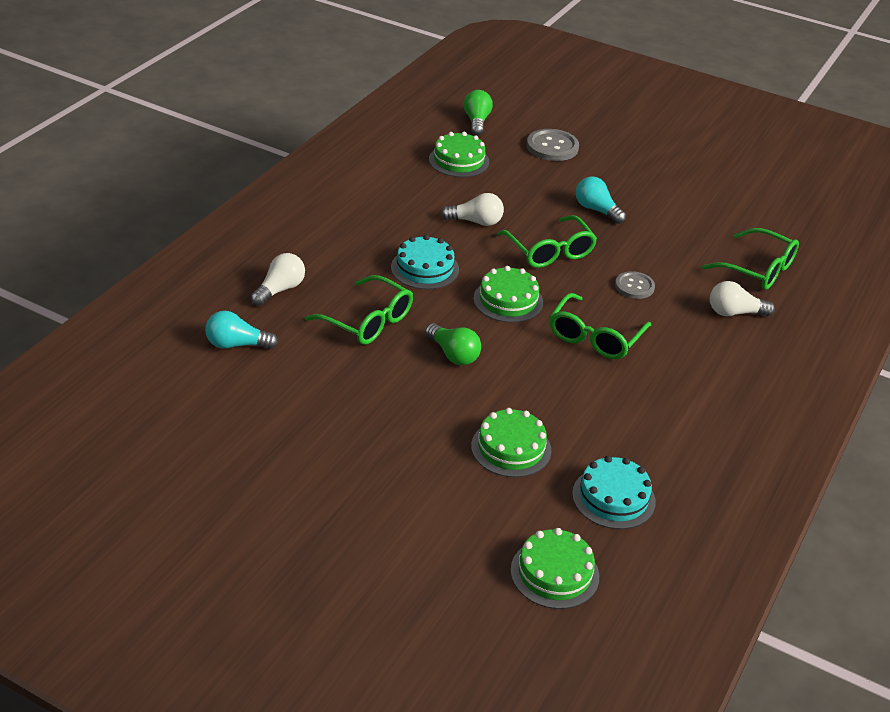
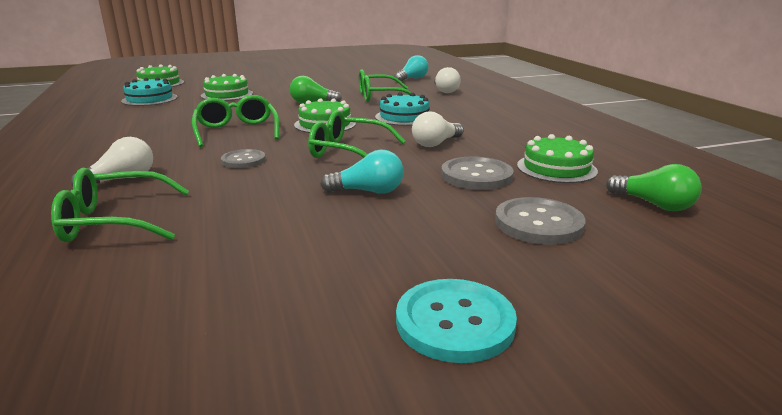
camera: 135 degrees right, 15 degrees down
(515, 183) = (476, 176): none -> grey button
(661, 143) = (455, 322): none -> turquoise button

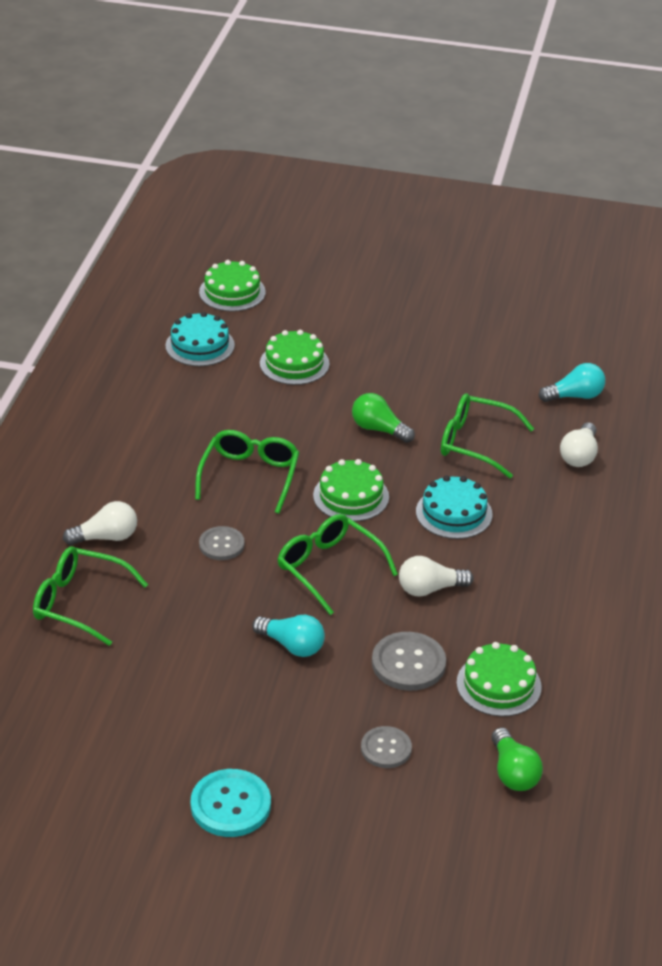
camera: 30 degrees right, 15 degrees up
(538, 223) = (386, 748): grey button -> grey button, size x0.65

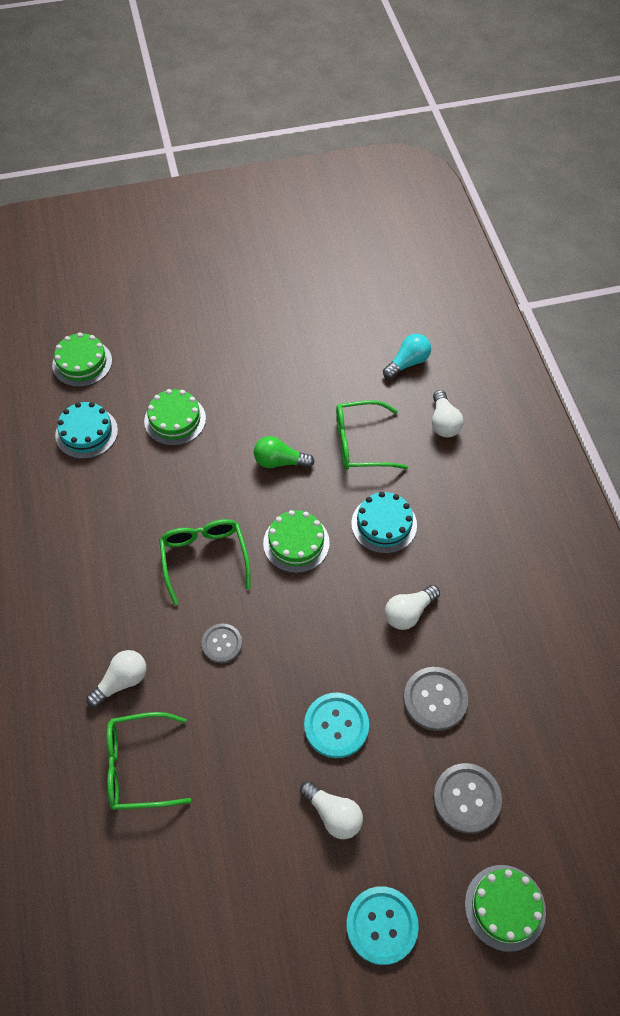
camera: 25 degrees left, 20 degrees up
(241, 708) = (333, 814): none -> white light bulb
(292, 645) = (336, 726): turquoise light bulb -> turquoise button
(328, 568) = (320, 628): green glasses -> none
(386, 748) = (466, 798): grey button -> grey button, size x1.53
(498, 685) = (512, 687): green cake -> green cake (505, 907)
(513, 772) = (571, 773): green light bulb -> none

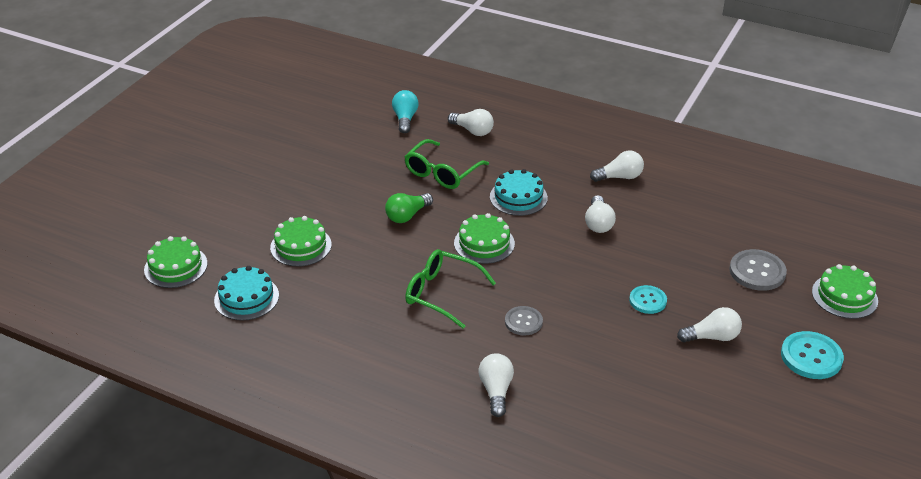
camera: 50 degrees left, 20 degrees down
(138, 766) = (577, 418): green glasses -> none
(336, 726) = (647, 300): turquoise button -> turquoise button, size x0.65
(435, 699) = (674, 247): grey button -> none
(495, 584) = (619, 177): none -> white light bulb

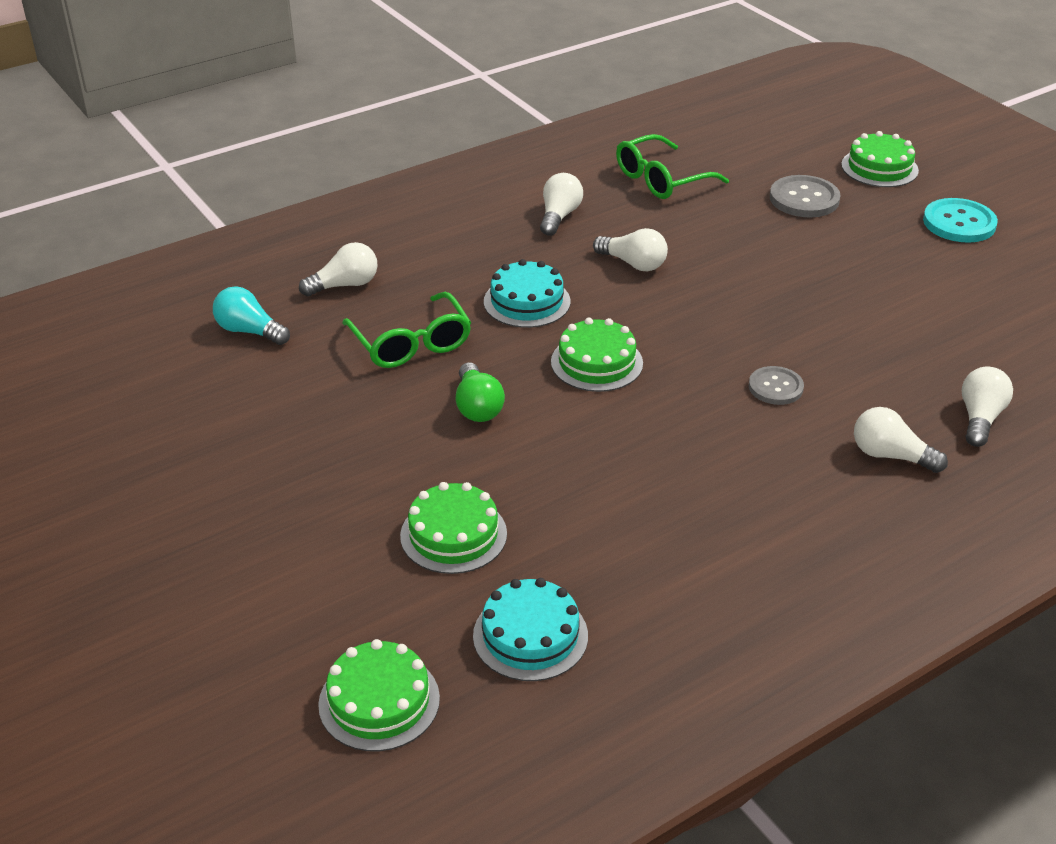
camera: 60 degrees left, 0 degrees up
(441, 293) = (670, 434): green glasses -> green glasses (661, 179)
(647, 300) = (801, 284): turquoise button -> none
(712, 337) = (891, 268): white light bulb -> white light bulb (980, 418)

